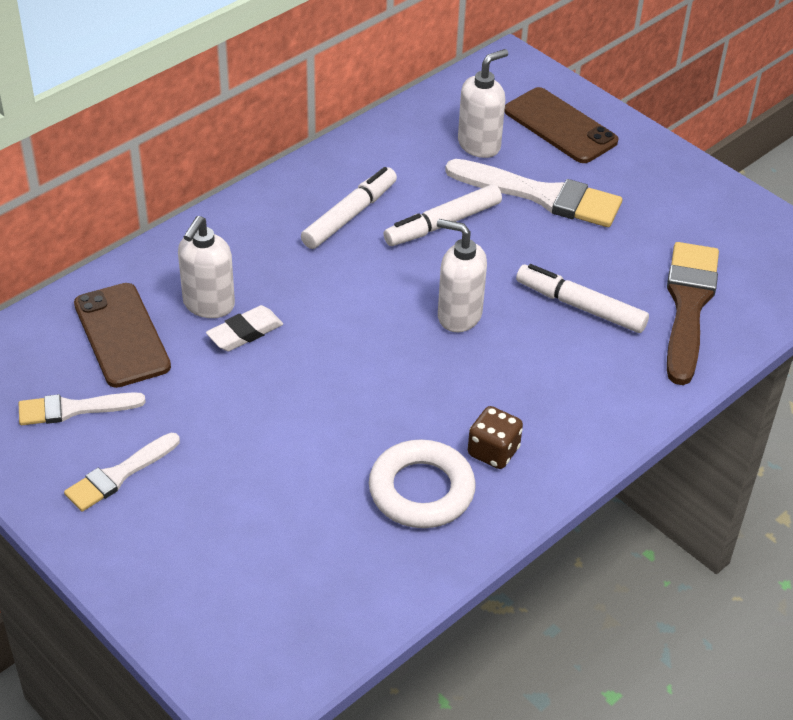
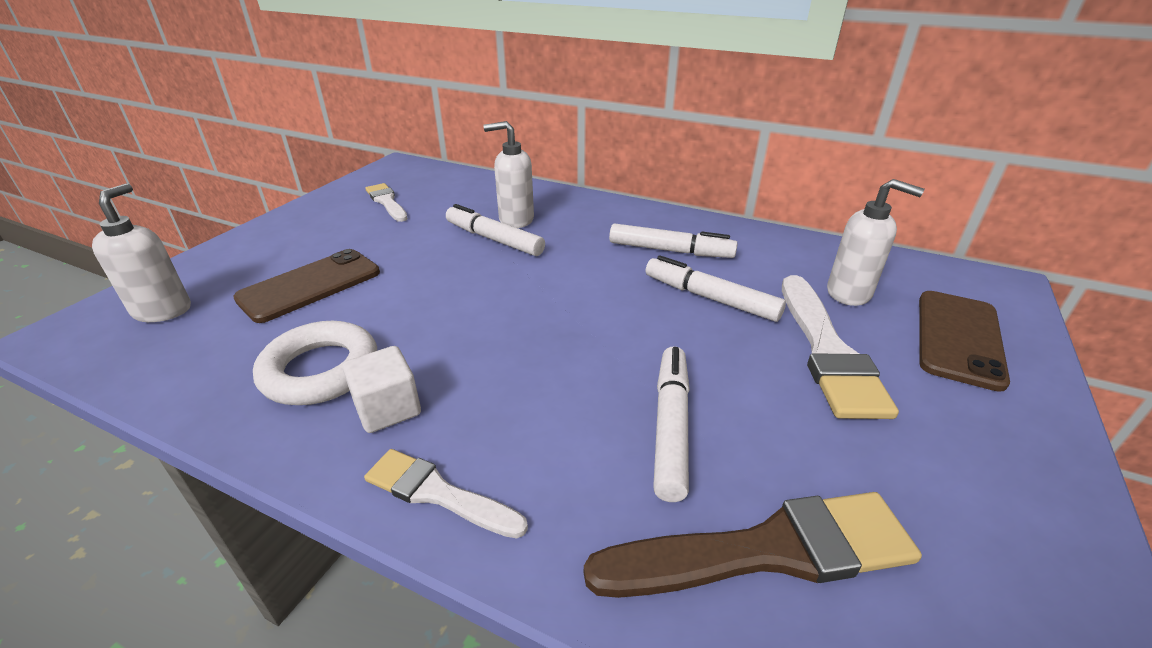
camera: 70 degrees right, 10 degrees down
(119, 475) = (325, 229): white brush -> white brush (438, 493)
(121, 335) = (465, 200): brown phone -> brown phone (310, 285)
(245, 333) = (494, 239): white eraser -> white marker
(459, 315) = (587, 337): white soap dispenser -> white soap dispenser (163, 310)
(493, 452) = (388, 408): brown dice -> white cube

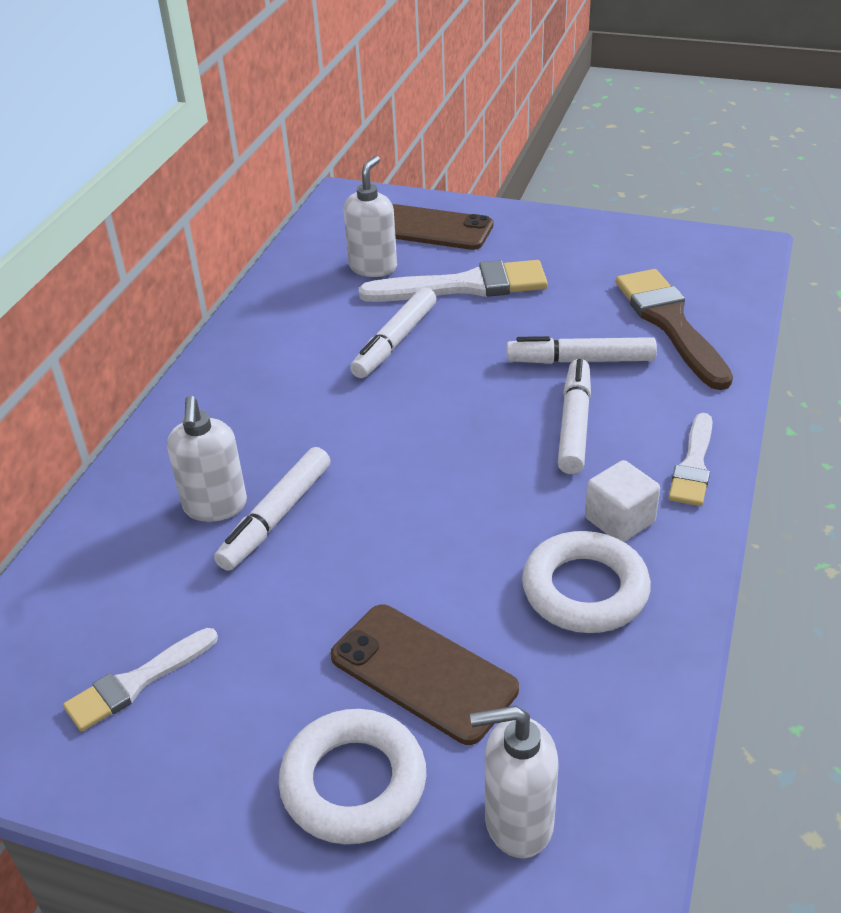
camera: 95 degrees left, 5 degrees up
(256, 258) = (353, 783): none -> white ring
(670, 250) = (299, 368): white marker -> white marker (574, 424)

